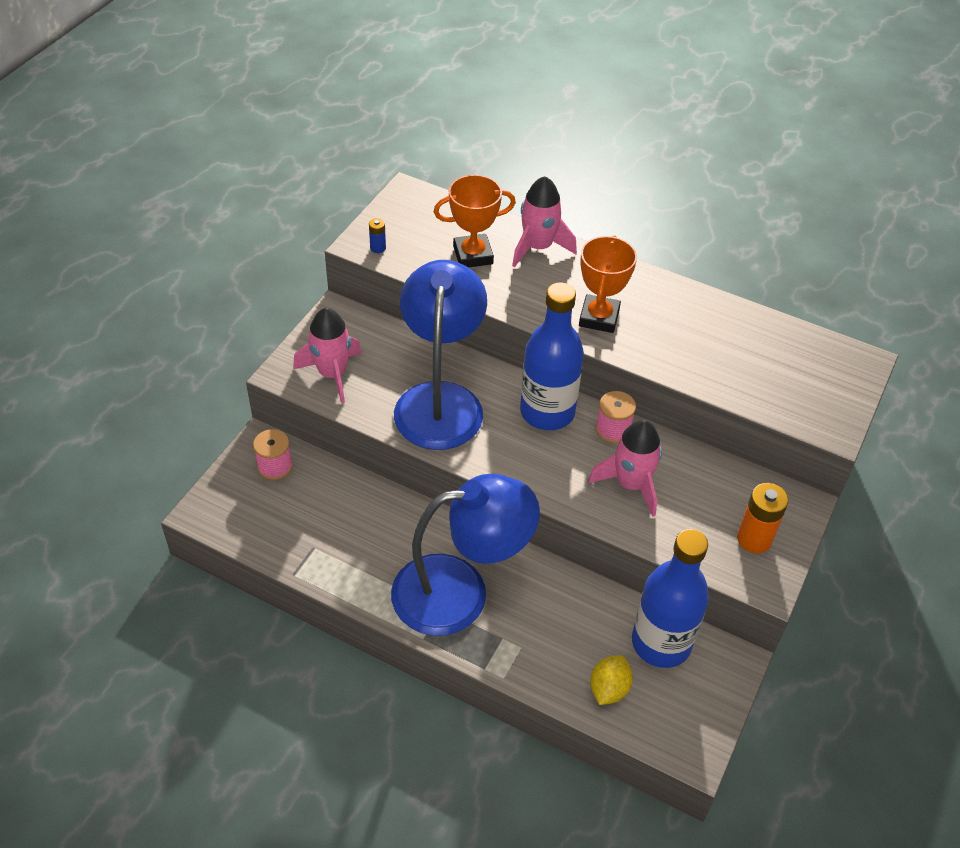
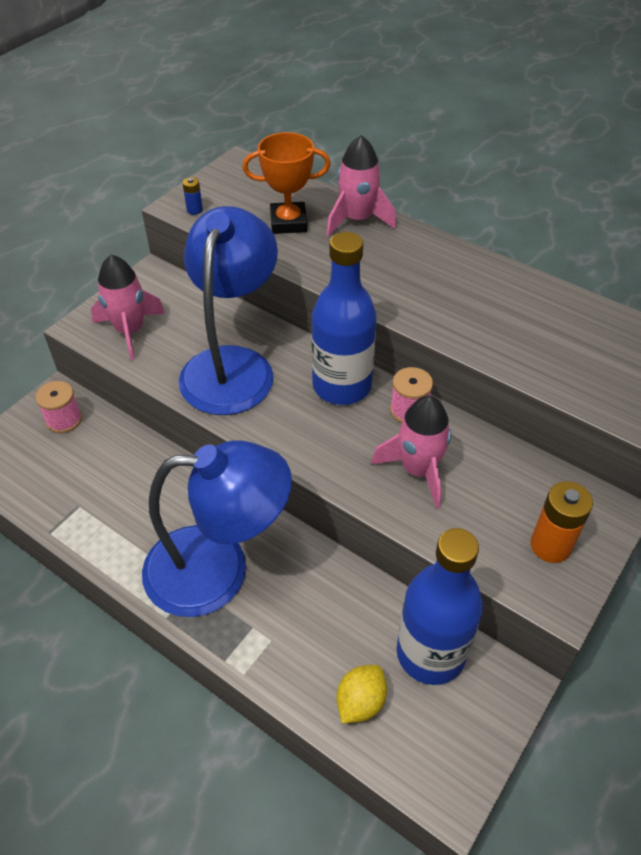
camera: 10 degrees right, 0 degrees up
(599, 318) = (407, 290): orange trophy -> none

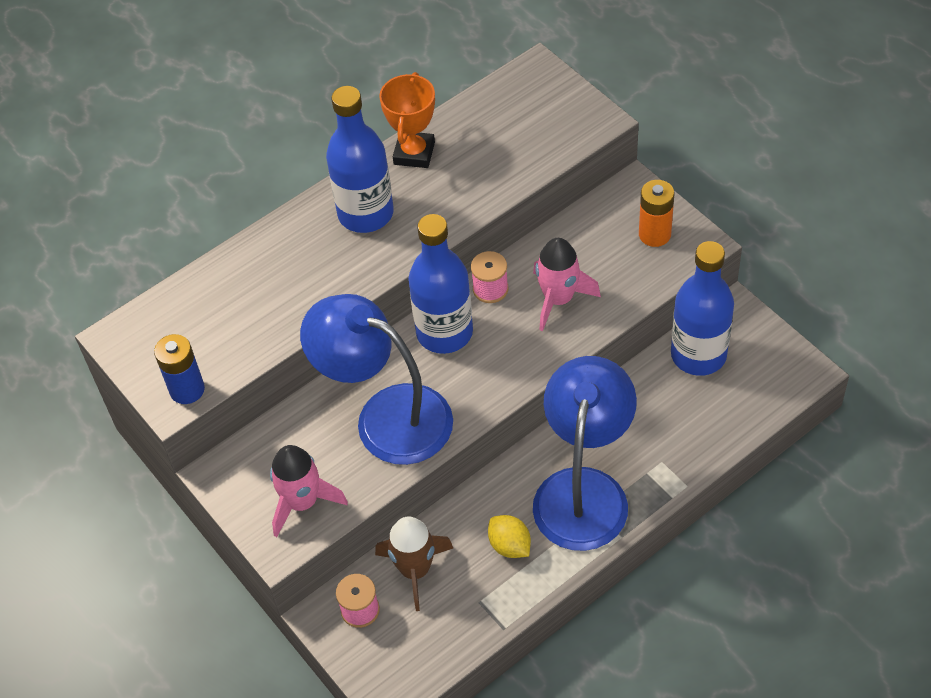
camera: 70 degrees left, 5 degrees up
(108, 449) = (415, 570): none -> brown rocket
(194, 210) = (187, 389): blue battery -> blue battery, size x1.94
(288, 222) = (246, 309): orange trophy -> orange trophy (414, 153)
(357, 220) = (265, 250): pink rocket -> none
(360, 702) = (728, 410): yellow lemon -> yellow lemon (510, 545)
(427, 270) = (365, 214): none -> blue bottle

